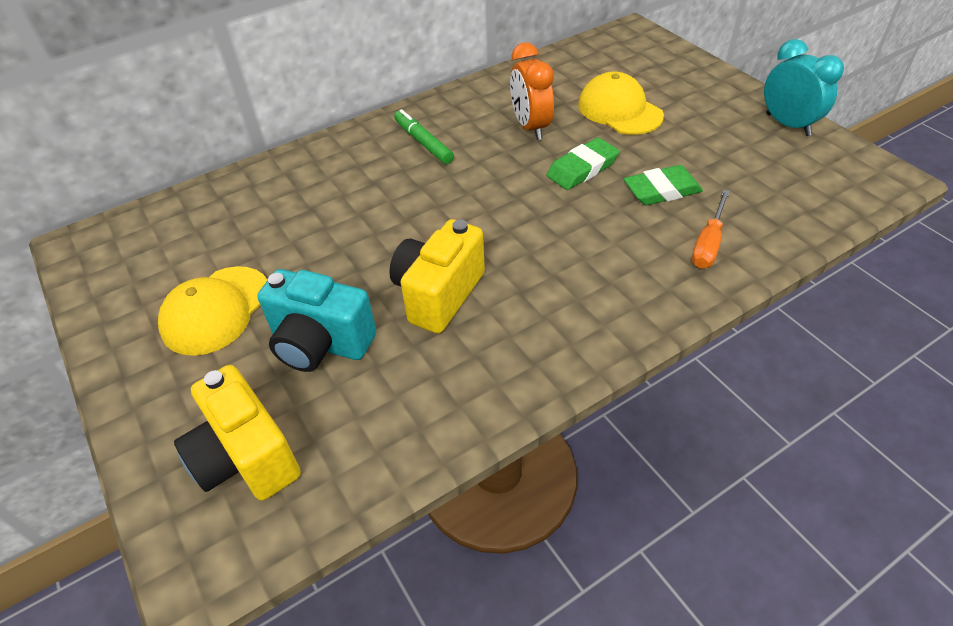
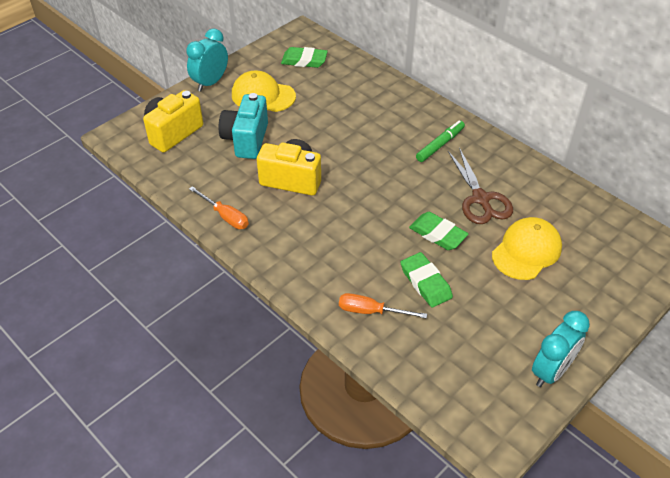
camera: 75 degrees right, 0 degrees up
(131, 384) = (210, 83): none -> turquoise clock
(158, 249) = (304, 60): none -> green eraser
(499, 388) = (225, 216): none -> orange screwdriver
(530, 127) = (480, 199): orange clock -> brown scissors

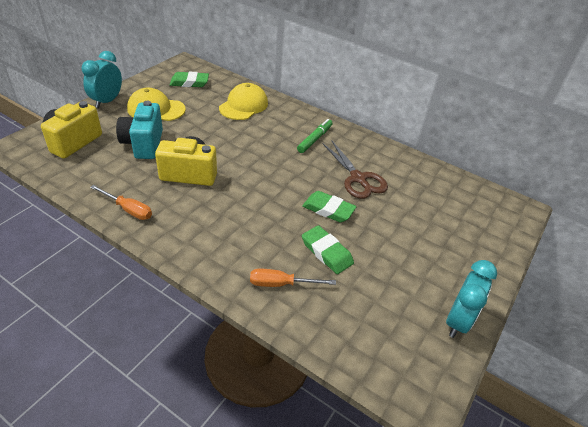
camera: 15 degrees left, 5 degrees down
(526, 251) = (407, 217): yellow cap -> yellow cap (243, 105)

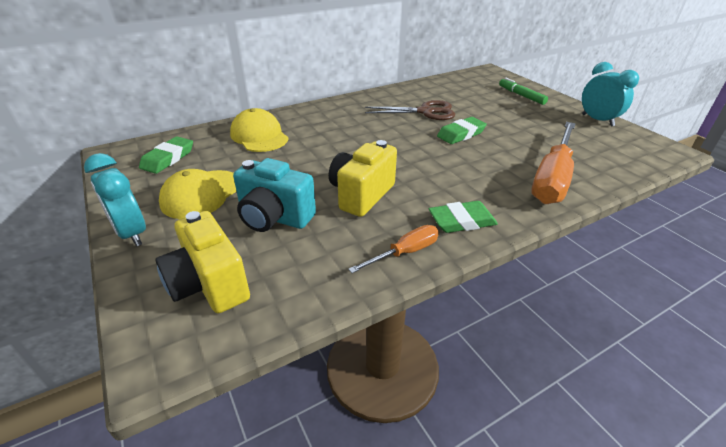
camera: 60 degrees left, 5 degrees down
(281, 284) = (552, 178): orange screwdriver -> orange screwdriver, size x1.98
(315, 139) = (354, 115): green marker -> green marker (521, 95)
(326, 252) = (516, 148): green eraser -> green eraser (462, 221)

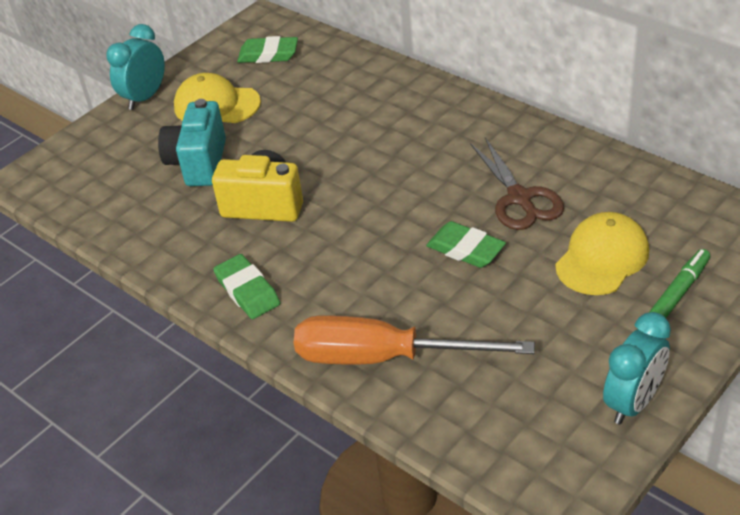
camera: 75 degrees right, 5 degrees up
(209, 284) = (99, 166): yellow camera -> none
(259, 136) = (351, 88): yellow cap -> yellow cap (602, 258)
(405, 252) = (178, 262): orange screwdriver -> none

